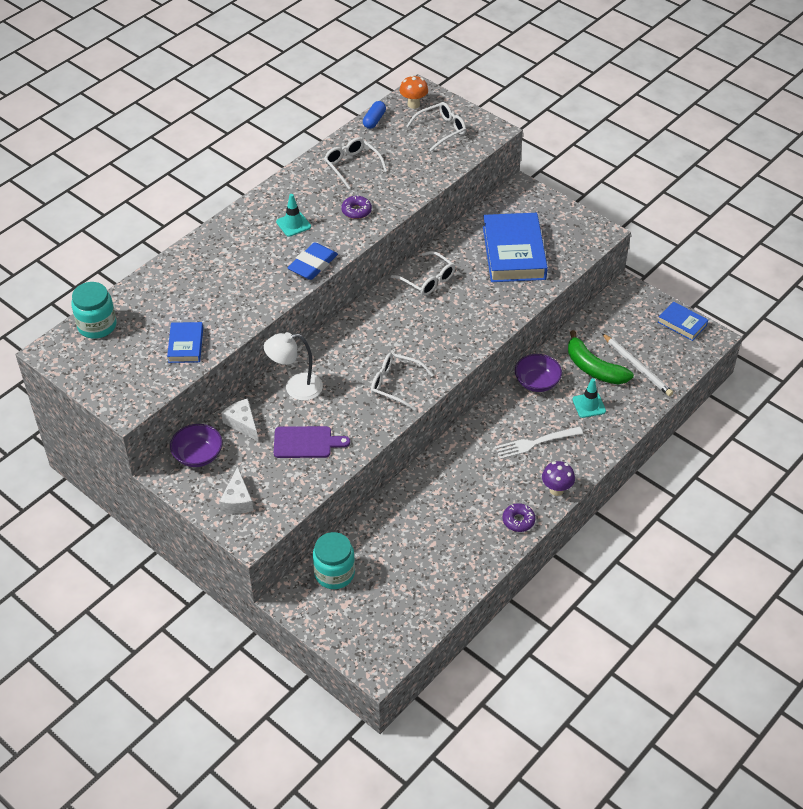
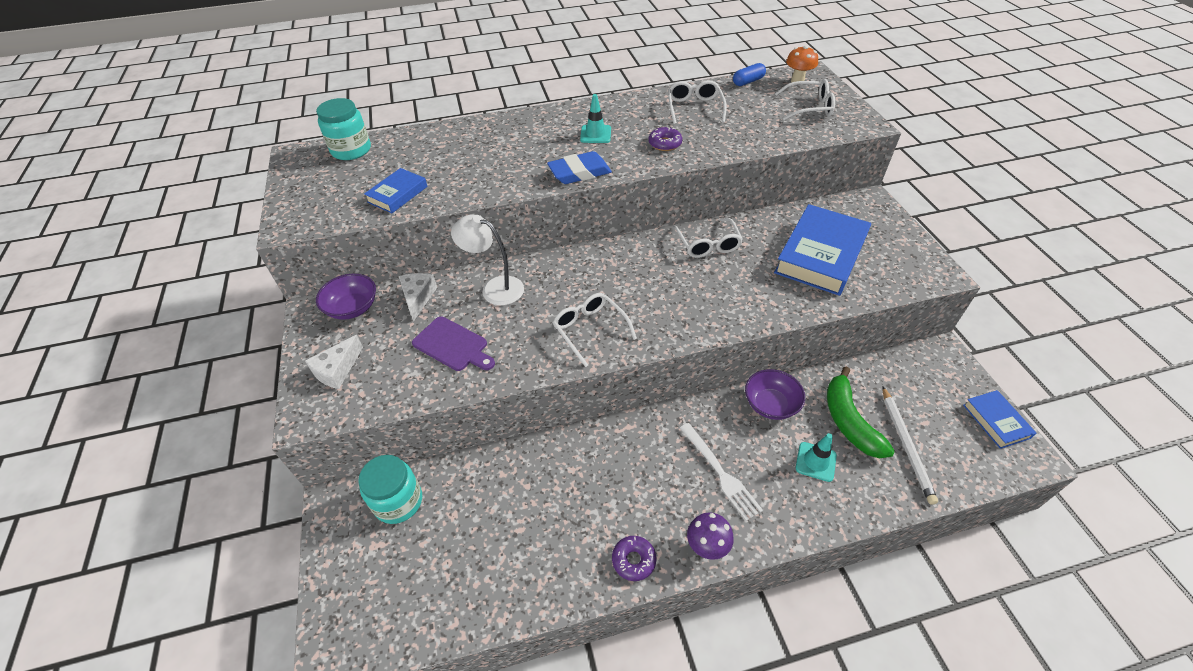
camera: 35 degrees right, 0 degrees up
(535, 443) = (721, 473): white fork -> white fork turned 135 degrees counterclockwise

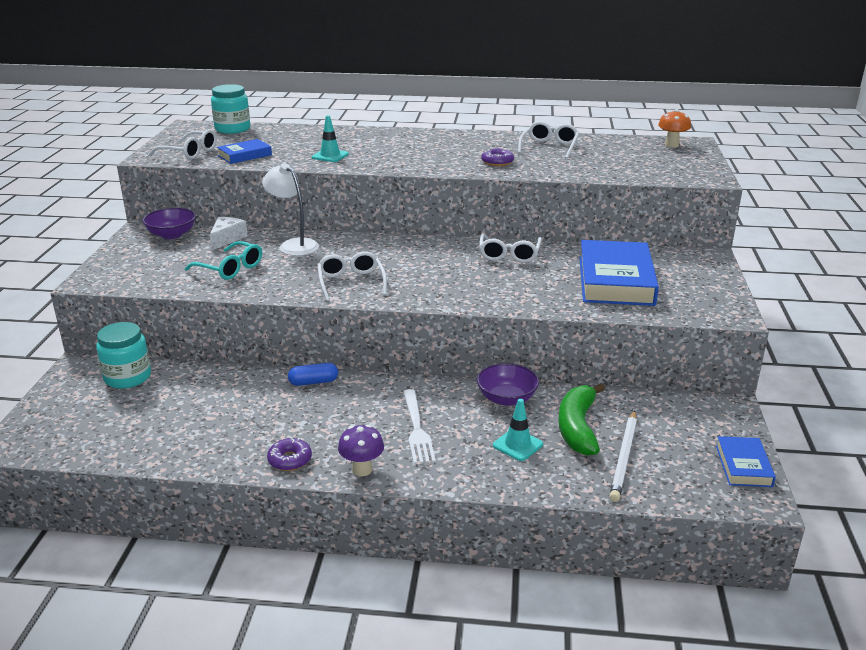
camera: 20 degrees right, 20 degrees down
(337, 370) = (131, 264): white cheese -> none
(453, 345) = (230, 268): purple cutting board -> turquoise glasses
(579, 172) = (403, 166): blue eraser -> none
(595, 134) = (441, 149): turquoise traffic cone -> turquoise traffic cone (330, 156)
(748, 81) = (620, 139): blue capsule -> blue capsule (313, 382)
(809, 107) = (663, 162): white glasses -> white glasses (189, 152)
(820, 255) = (615, 280): blue book -> blue book turned 45 degrees counterclockwise

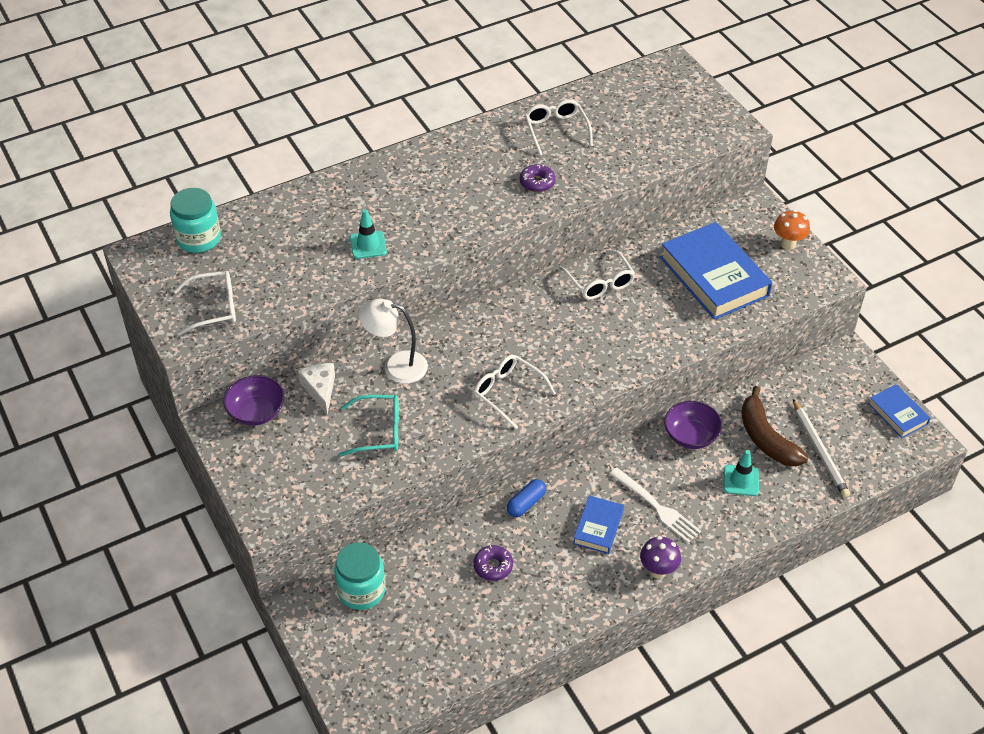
camera: 35 degrees left, 20 degrees up
(244, 155) = (280, 285): blue book -> blue book (598, 527)
(290, 460) = (597, 594): purple donut -> purple donut (493, 566)
(577, 427) = (766, 438): green banana -> brown banana
(671, 145) = (658, 78): orange mushroom -> orange mushroom (788, 244)

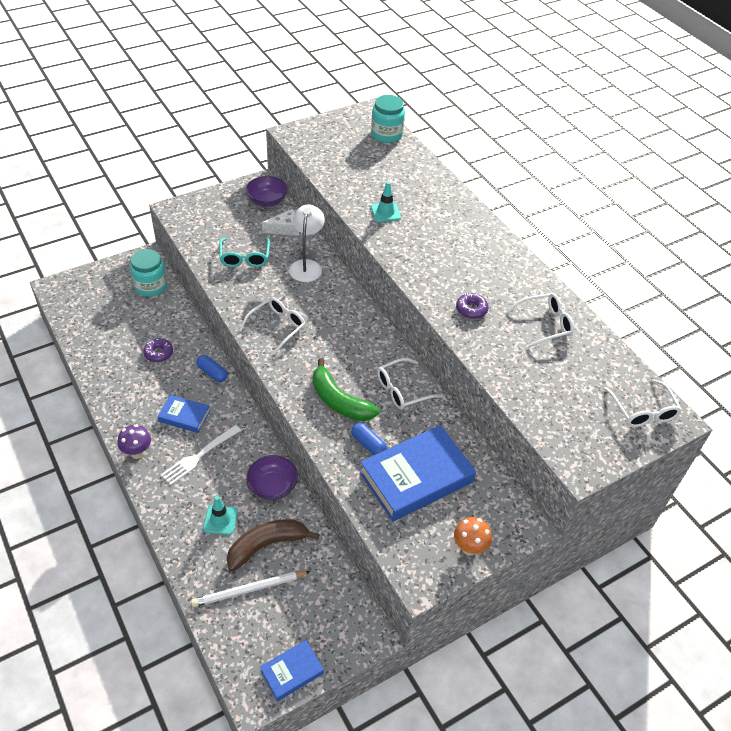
camera: 85 degrees right, 0 degrees up
(214, 308) = (319, 144): white glasses -> white glasses (643, 411)
(620, 335) = (339, 401): none -> green banana
(677, 312) = (368, 444): none -> blue capsule

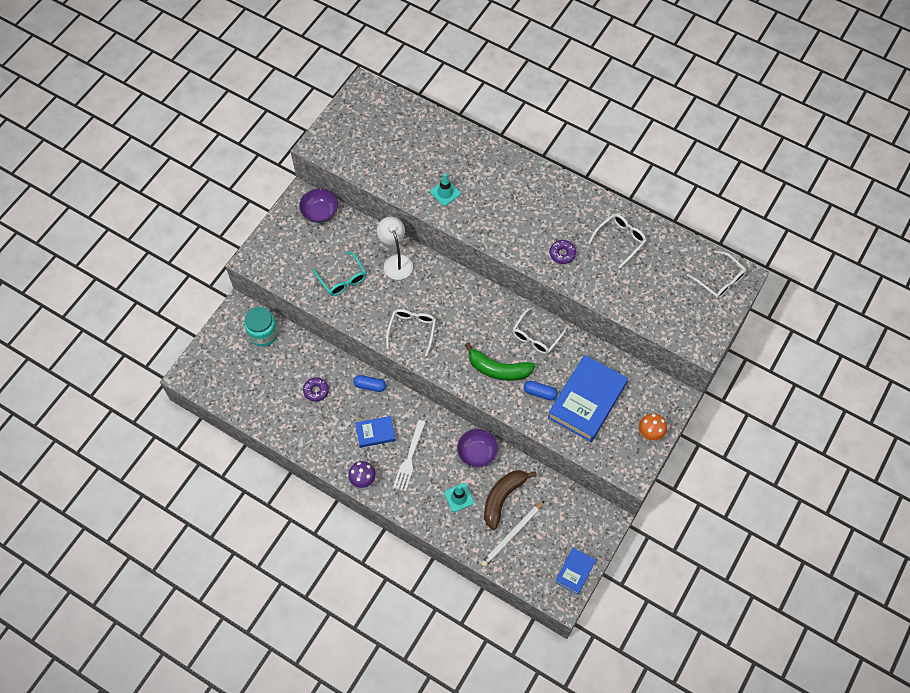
camera: 25 degrees left, 15 degrees up
(285, 229) = (355, 233): white cheese -> none
(386, 134) = (394, 107): turquoise jar -> none

